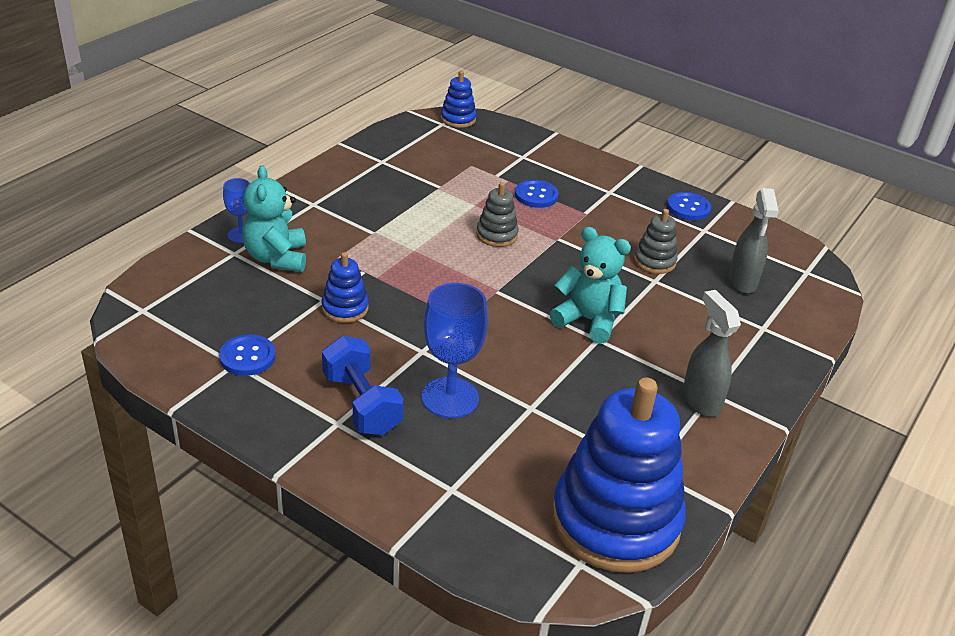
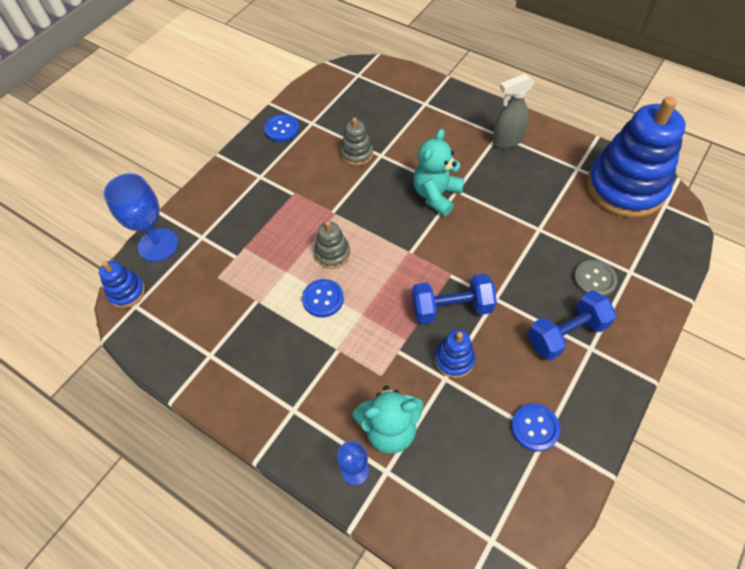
camera: 85 degrees left, 20 degrees up
(413, 314) = (451, 308): none -> blue dumbbell
(441, 447) = (594, 279): none -> grey button
(450, 398) = (543, 277): blue goblet -> blue goblet (158, 245)
(536, 195) = (268, 226): blue button -> blue button (323, 299)
(742, 282) = (375, 108): grey spray bottle -> none

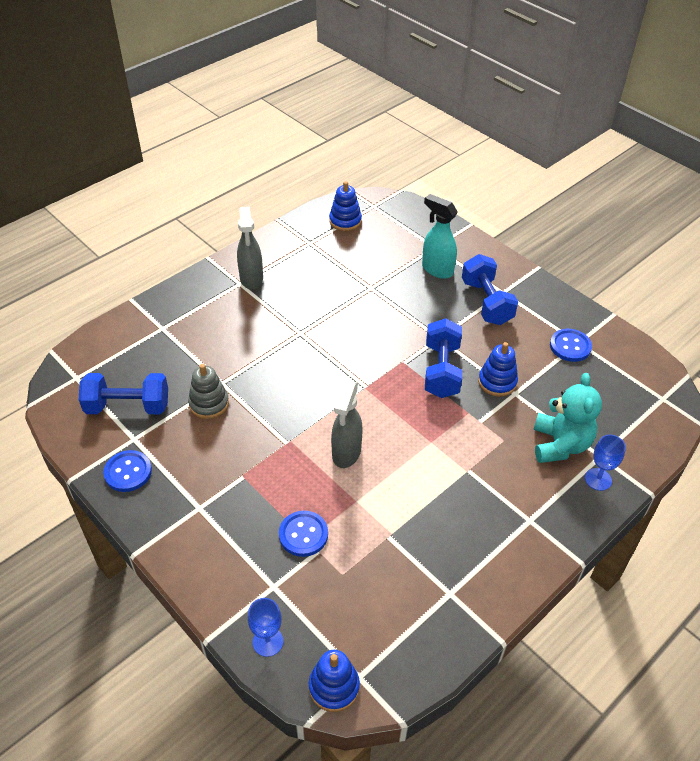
camera: 80 degrees left, 10 degrees down
(158, 245) = (268, 641): blue goblet -> blue goblet, size x0.56
(323, 299) = (403, 472): blue button -> blue button (303, 534)
(332, 254) = (346, 453): grey stacking toy -> grey spray bottle
(340, 110) = (128, 406): none -> blue dumbbell
(436, 195) = (300, 349): turquoise teddy bear -> none
(594, 279) = (437, 269): grey button -> turquoise spray bottle
(625, 187) = (345, 221): blue stacking toy -> blue stacking toy, size x0.44

